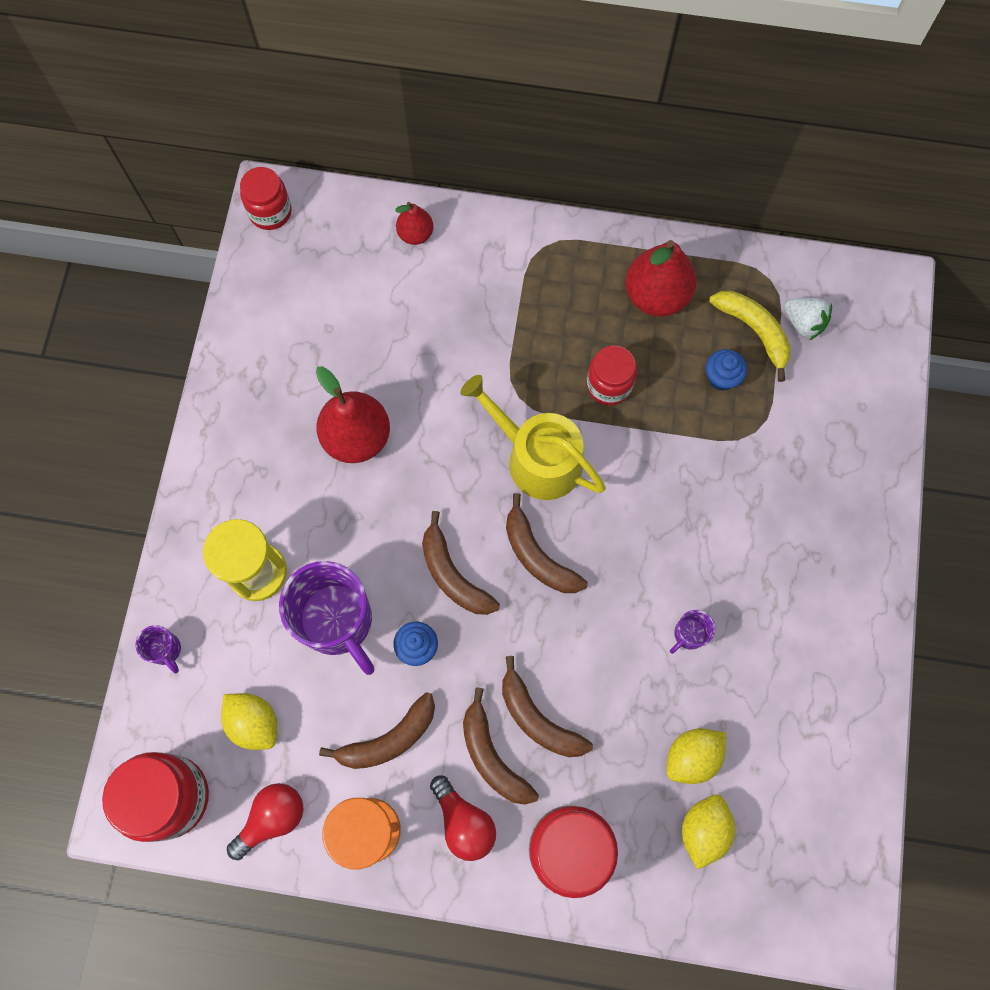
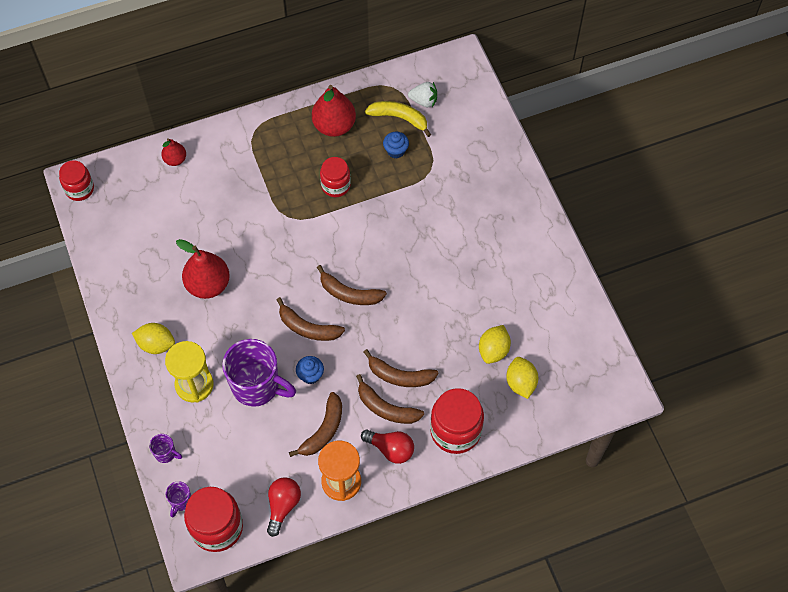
camera: 30 degrees left, 10 degrees down
(254, 722) = (241, 463): yellow lemon -> yellow lemon (156, 344)
(536, 457) = (318, 243): yellow watering can -> none
(688, 634) = (455, 290): purple mug -> purple mug (180, 501)

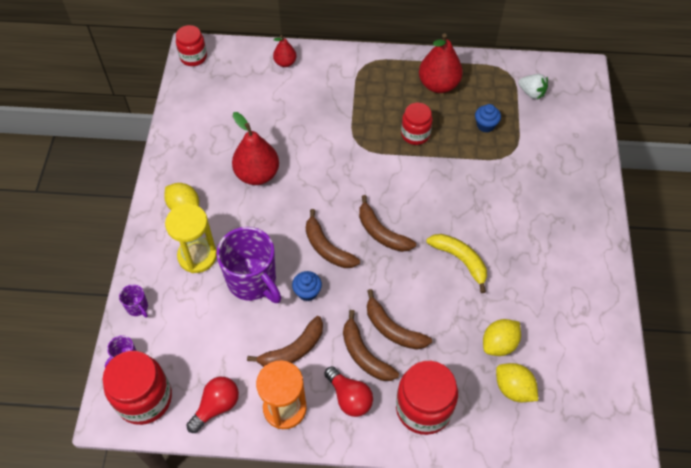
camera: 25 degrees right, 5 degrees down
(399, 118) = (502, 99): yellow banana -> yellow banana (460, 260)
(521, 383) = (513, 389): yellow lemon -> yellow lemon turned 60 degrees counterclockwise

